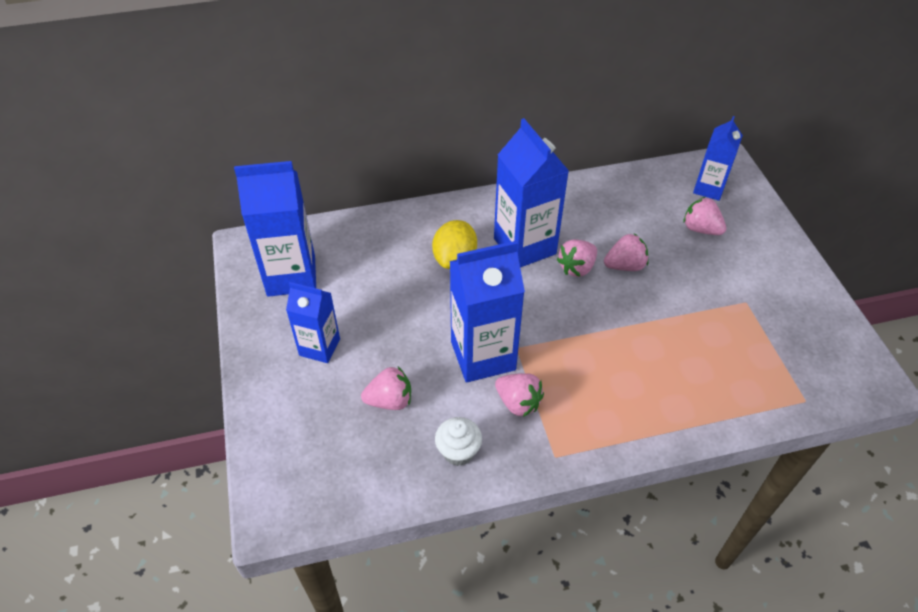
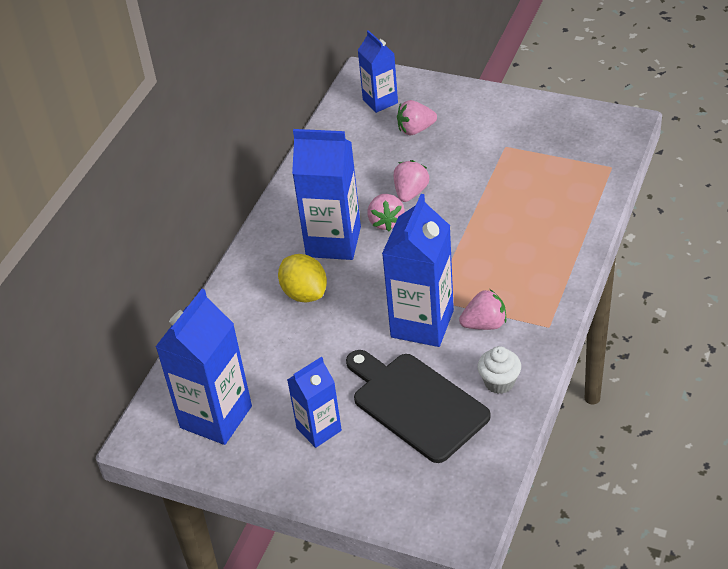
camera: 50 degrees left, 5 degrees down
(390, 400) = (416, 404): pink strawberry -> black cutting board

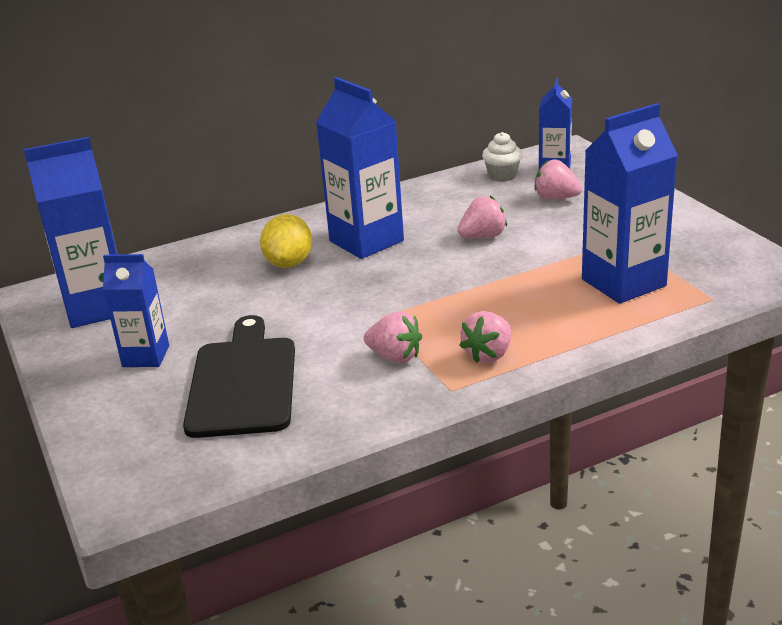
camera: 40 degrees right, 15 degrees down
(386, 222) = (430, 247): pink strawberry -> pink strawberry (488, 354)
(422, 324) = (343, 329): blue carton -> blue carton (623, 282)
(499, 382) = (336, 407): white cupcake -> white cupcake (502, 176)

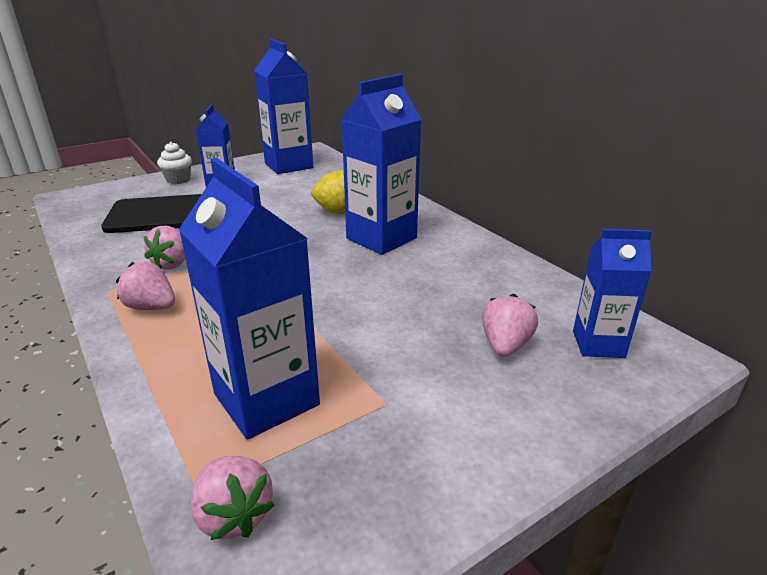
camera: 80 degrees right, 0 degrees up
(483, 236) = (392, 296): pink strawberry -> pink strawberry (234, 515)
(502, 176) = (557, 304): white cupcake -> white cupcake (178, 180)

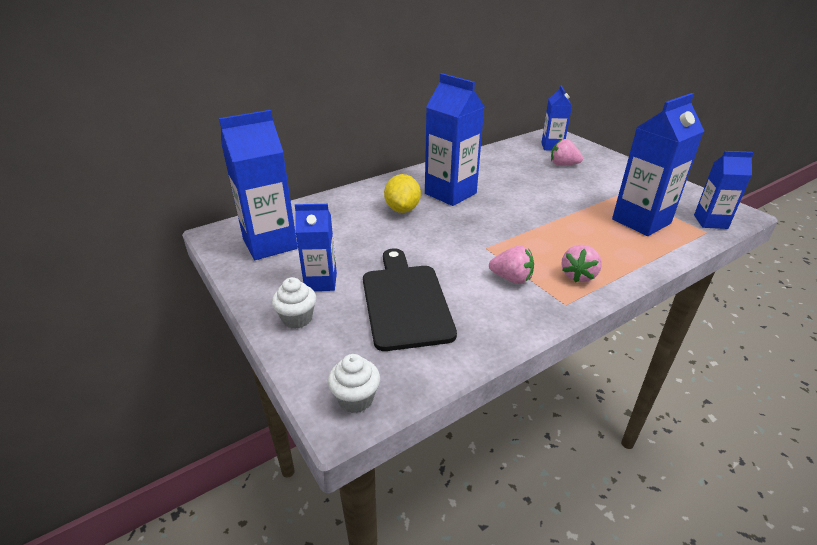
camera: 90 degrees left, 5 degrees up
(76, 200) = (355, 399): none -> white cupcake
(234, 515) = (710, 222): pink strawberry -> blue carton

